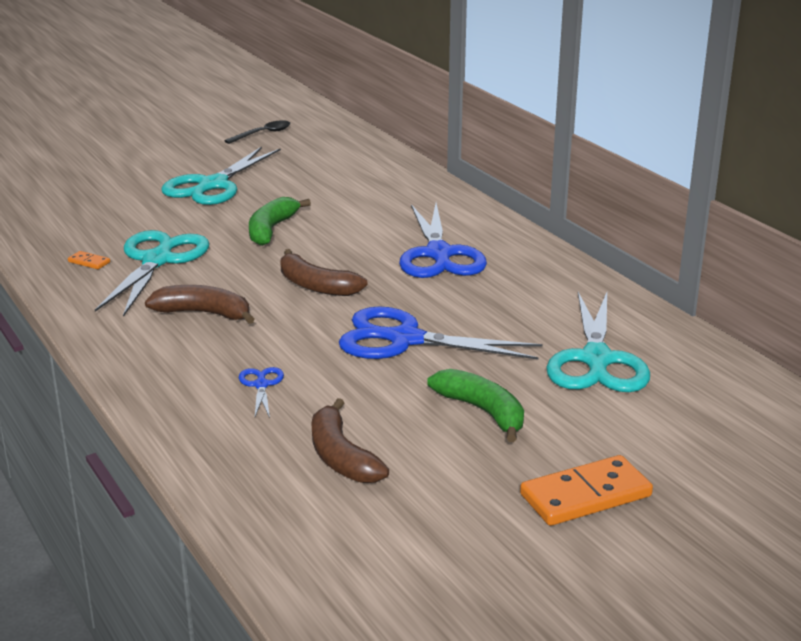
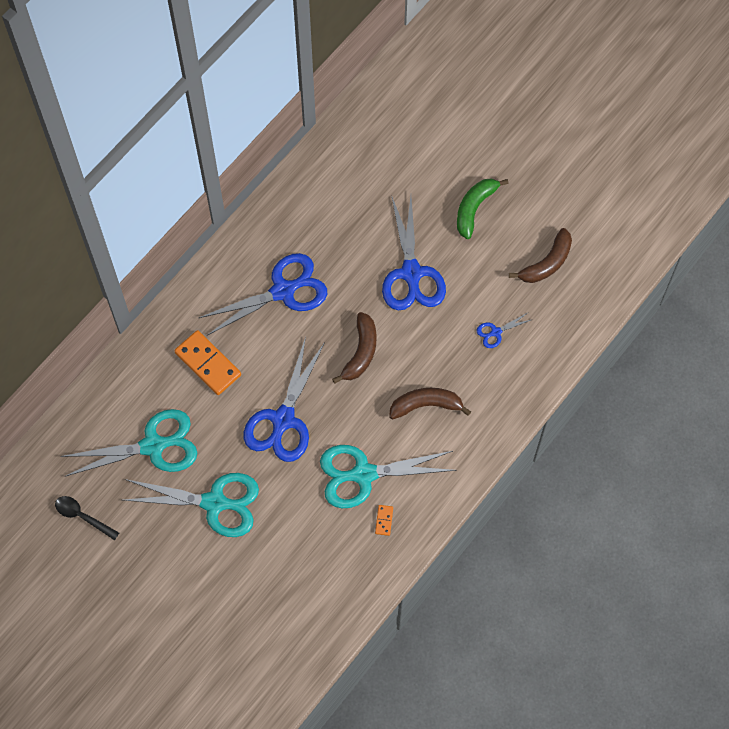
camera: 110 degrees left, 40 degrees up
(204, 313) = (426, 405): brown banana -> brown banana turned 90 degrees clockwise
(271, 229) = (283, 419): green banana -> blue scissors
(585, 495) = (530, 143): orange domino -> orange domino (208, 364)
(596, 360) = (393, 164): turquoise scissors -> turquoise scissors (153, 446)

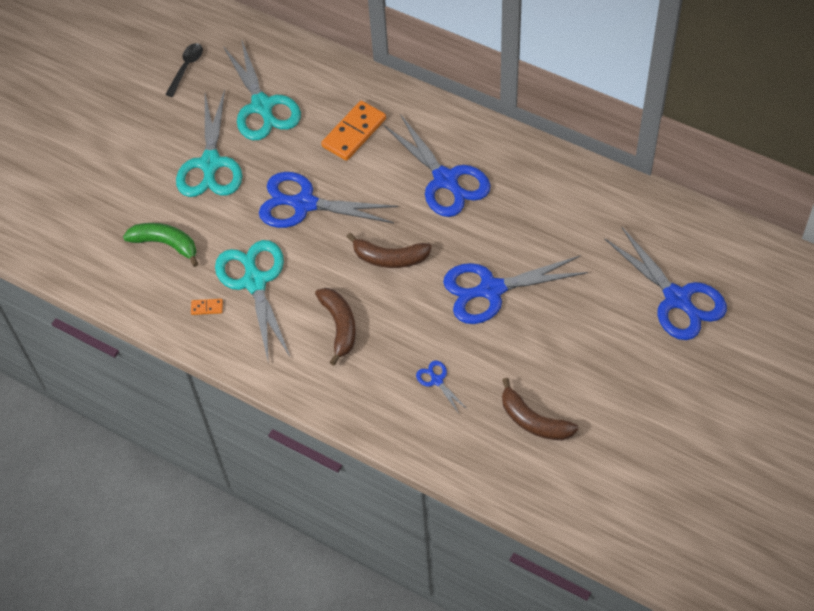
camera: 85 degrees right, 10 degrees down
(448, 131) = (677, 299): none -> blue scissors
(474, 208) = (585, 338): green banana -> green banana (166, 244)

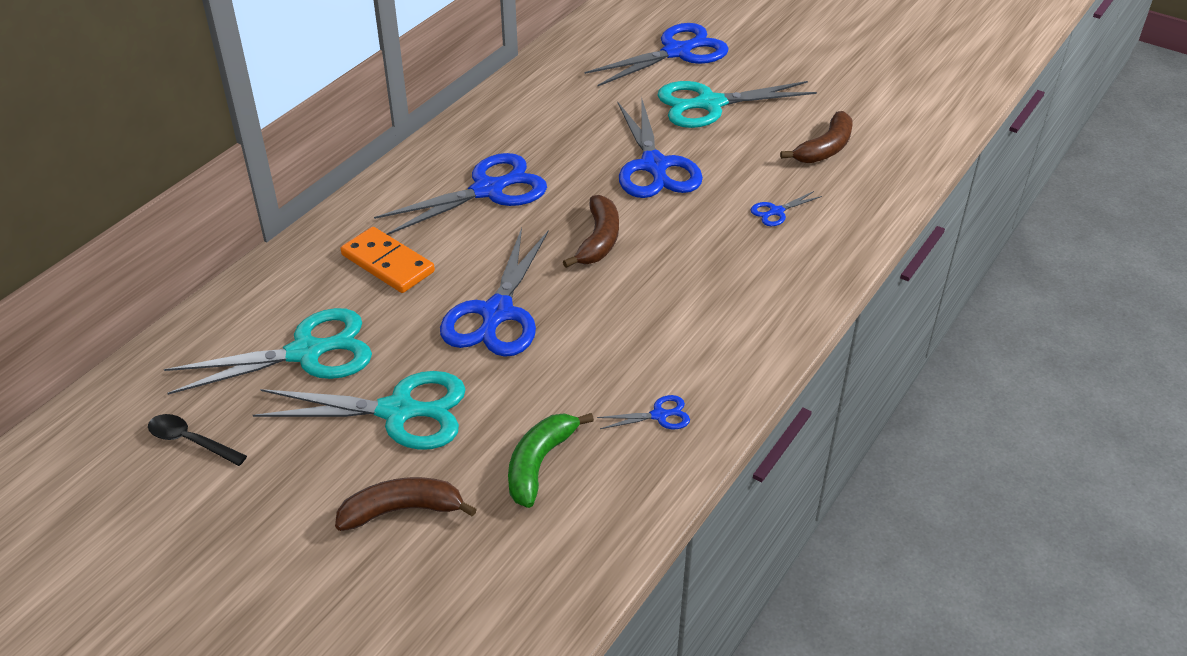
camera: 90 degrees left, 15 degrees down
(207, 307) = (659, 415): orange domino -> blue scissors
(255, 282) = (621, 364): turquoise scissors -> turquoise scissors (710, 104)
(339, 326) = (697, 286): brown banana -> brown banana (402, 510)

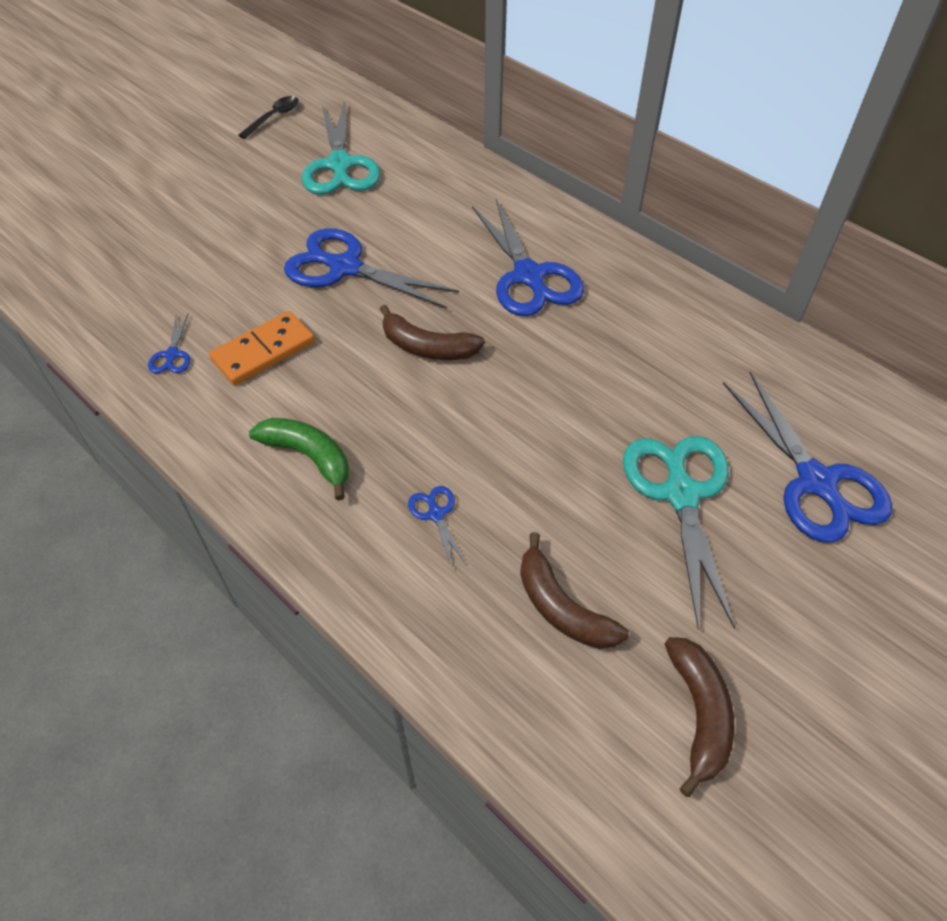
camera: 100 degrees right, 10 degrees up
(388, 263) = (434, 208): orange domino -> orange domino (263, 351)
(398, 411) = (254, 207): turquoise scissors -> none
(402, 510) = (157, 205): brown banana -> brown banana (699, 714)
(539, 463) = (160, 276): green banana -> green banana (309, 457)
(654, 166) = (549, 413): blue scissors -> none

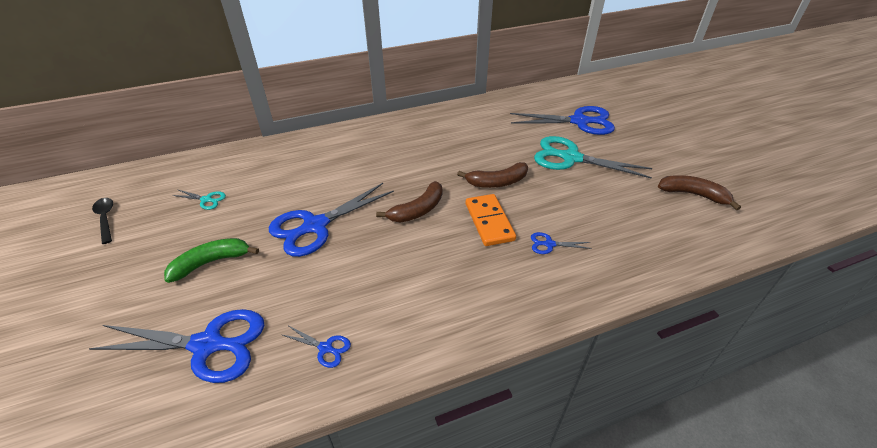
camera: 65 degrees left, 10 degrees down
(263, 351) = (364, 289): orange domino -> orange domino (489, 222)
(309, 457) = (477, 290): green banana -> green banana (211, 262)
(340, 165) = (206, 200): turquoise scissors -> turquoise scissors, size x0.44
(528, 276) = (391, 155): blue scissors -> blue scissors (207, 345)
(561, 607) = (626, 217): brown banana -> brown banana (497, 182)

